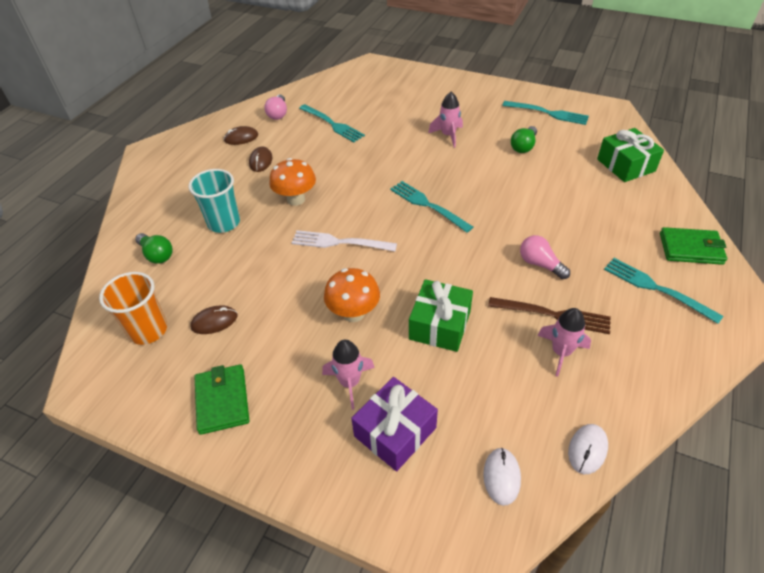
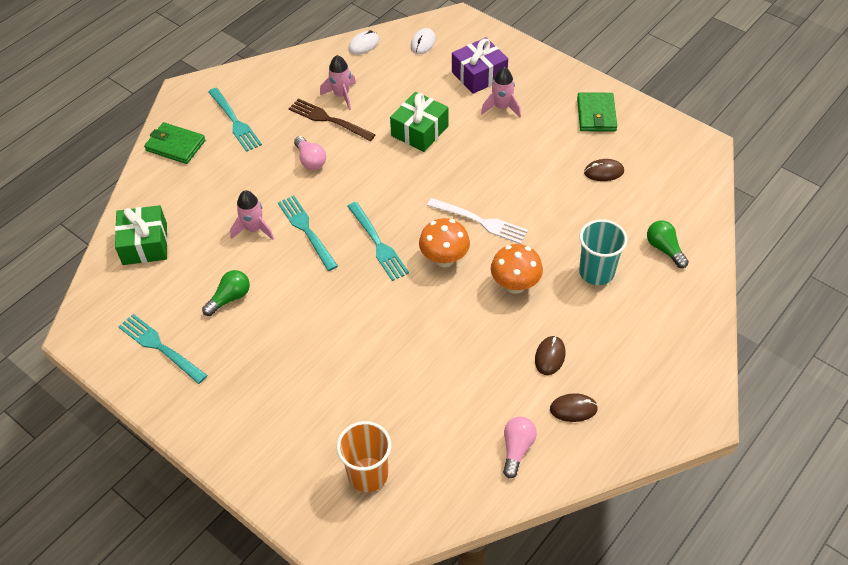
camera: 165 degrees left, 5 degrees up
(148, 330) = (660, 176): orange cup -> orange cup (368, 474)
(332, 124) = (444, 403): turquoise fork -> turquoise fork (306, 230)
(353, 313) = (485, 154): orange mushroom -> orange mushroom (444, 259)
(448, 135) = (305, 340): pink rocket -> pink rocket (254, 229)

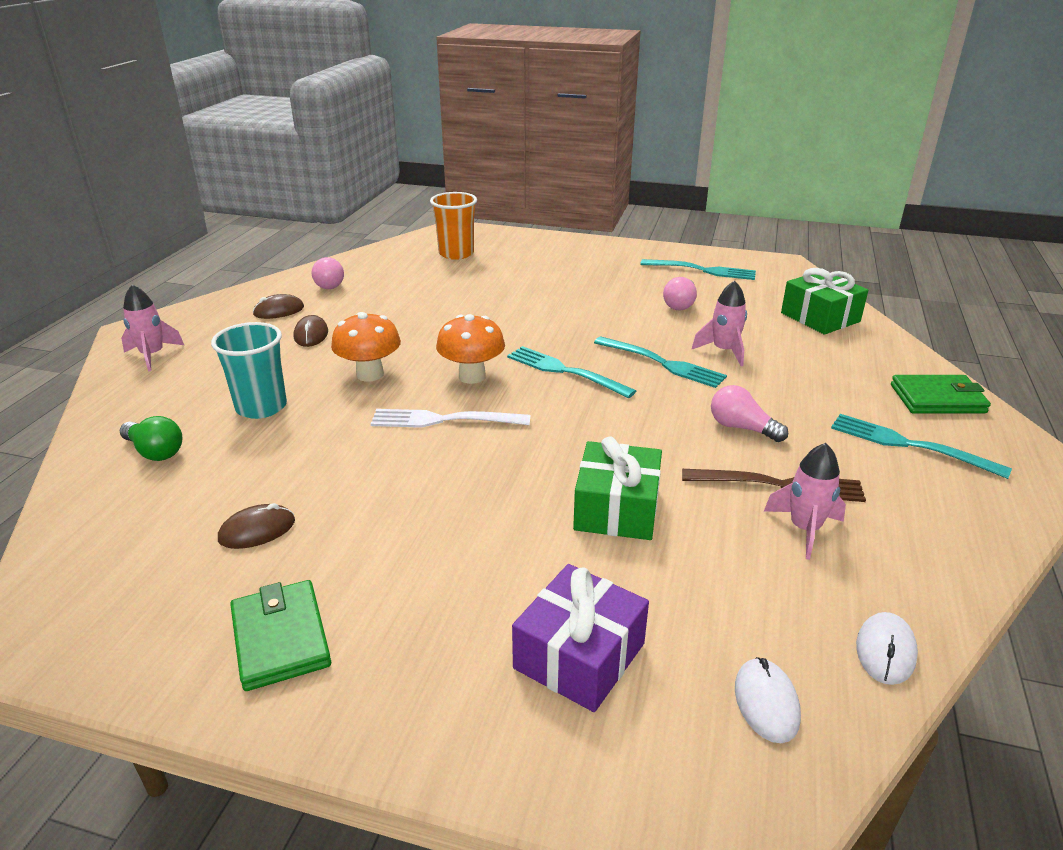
camera: 155 degrees right, 20 degrees down
(230, 298) = (680, 304): green light bulb -> pink light bulb
(501, 107) = (492, 594): pink rocket -> pink rocket (153, 355)

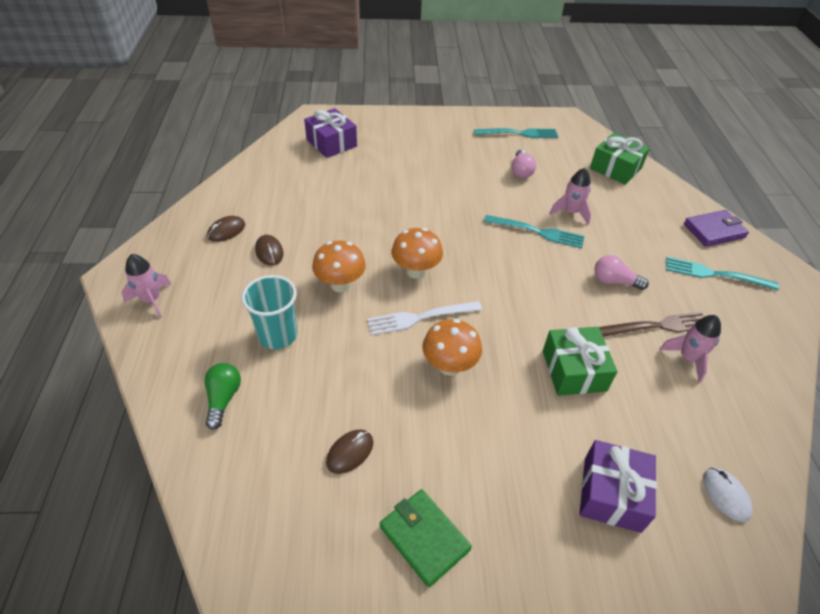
camera: 20 degrees left, 15 degrees up
(155, 451) = (223, 399): green light bulb -> green light bulb turned 105 degrees counterclockwise
(330, 283) = (250, 193): pink light bulb -> none
(447, 472) = (449, 366): none -> orange mushroom
(456, 254) = (331, 143): orange cup -> purple gift
(565, 371) = (477, 253): turquoise fork -> none
(885, 651) = (768, 439): white mouse -> none
(937, 399) = (714, 231): green wallet -> purple wallet

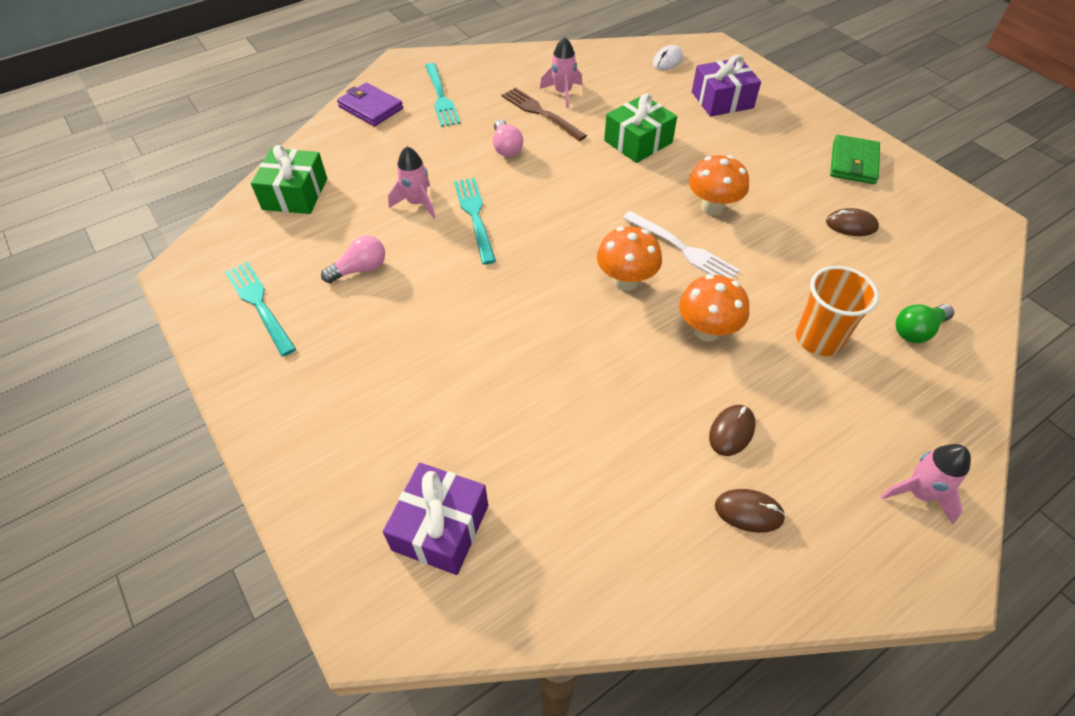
camera: 120 degrees left, 5 degrees up
(278, 335) = (818, 339): turquoise cup -> orange cup

